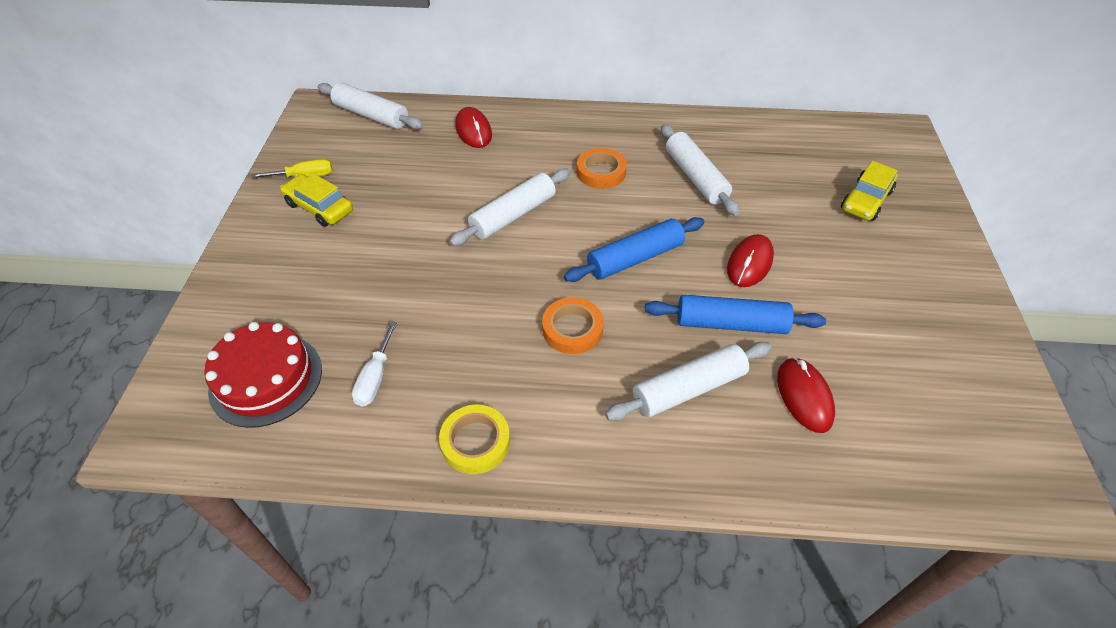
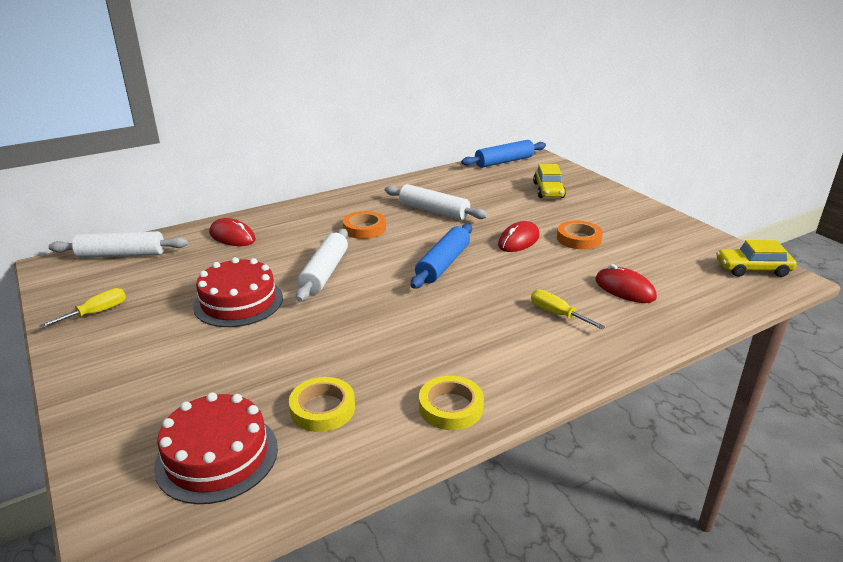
camera: 35 degrees left, 20 degrees down
(319, 207) = (137, 327): yellow car -> yellow car (752, 269)
(375, 378) = (322, 409): white screwdriver -> yellow tape
(413, 217) = (238, 302): none -> red cake
(572, 329) = (445, 316): orange tape -> orange tape (579, 239)
(688, 389) = (557, 314): white rolling pin -> yellow screwdriver
(730, 324) = (543, 273): blue rolling pin -> blue rolling pin (504, 161)
(749, 263) = (518, 241): red mouse -> red mouse turned 45 degrees clockwise

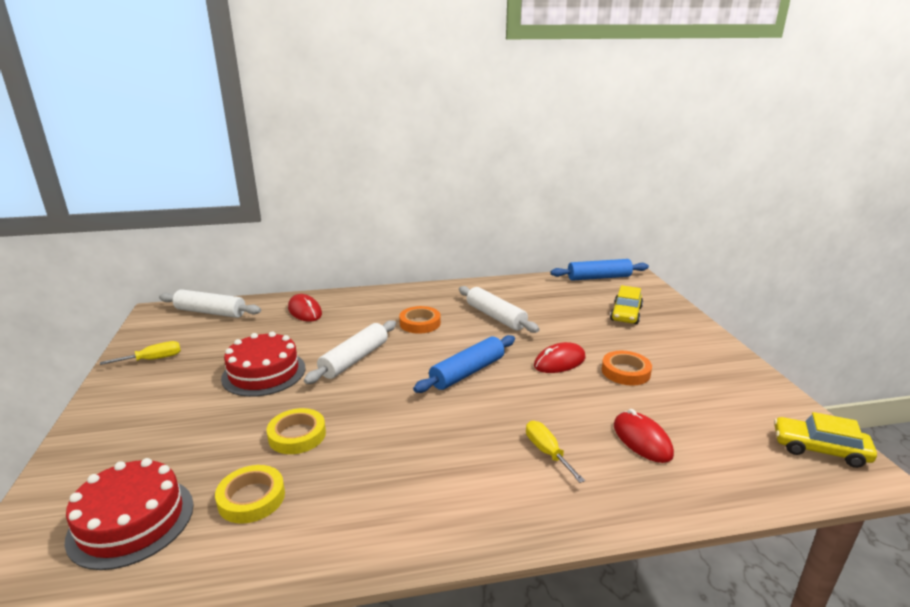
camera: 20 degrees right, 5 degrees down
(450, 407) = (367, 531): yellow tape -> yellow tape (297, 435)

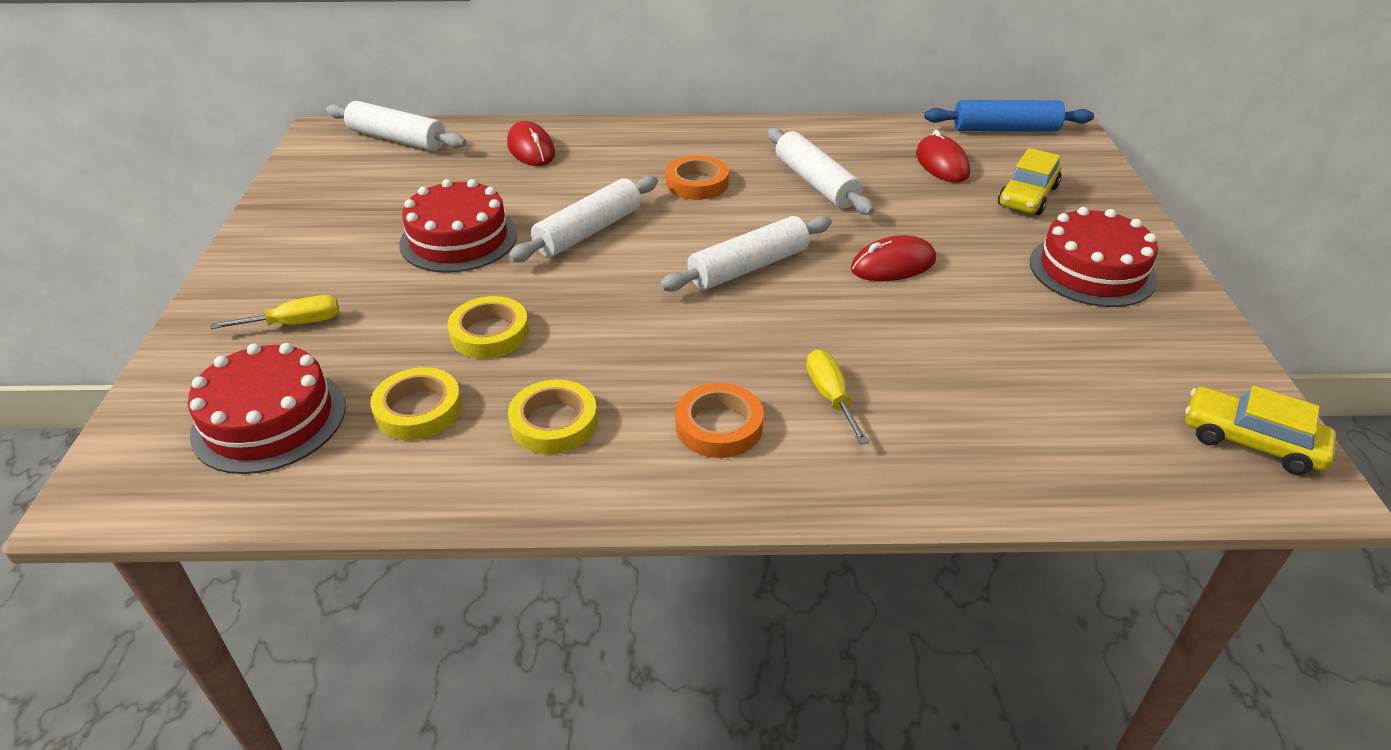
camera: 10 degrees right, 15 degrees up
(153, 359) = (313, 204): yellow screwdriver -> yellow screwdriver (296, 323)
(357, 495) = (554, 423): none -> yellow tape
(467, 372) = (748, 267): blue rolling pin -> white rolling pin
(625, 372) = (991, 290): orange tape -> orange tape (719, 426)
(642, 440) = (977, 396): red mouse -> red mouse (941, 164)
(680, 353) = (1092, 270): none -> red cake

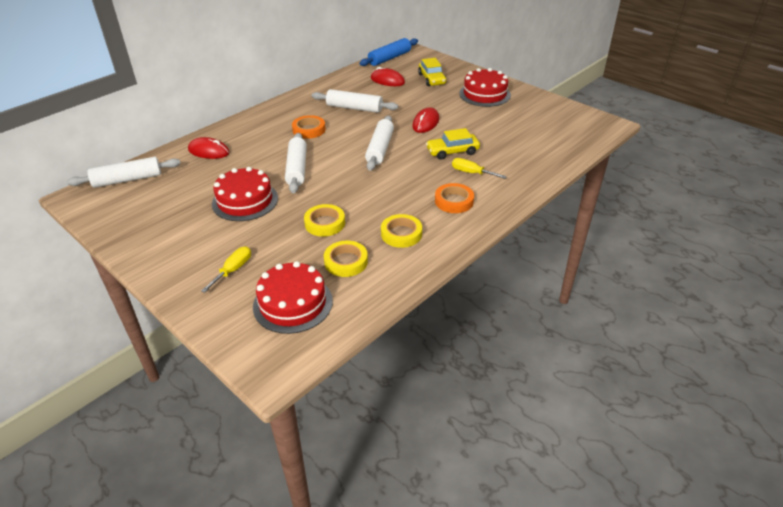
camera: 45 degrees left, 0 degrees up
(1250, 441) = (585, 121): yellow car -> yellow car (452, 151)

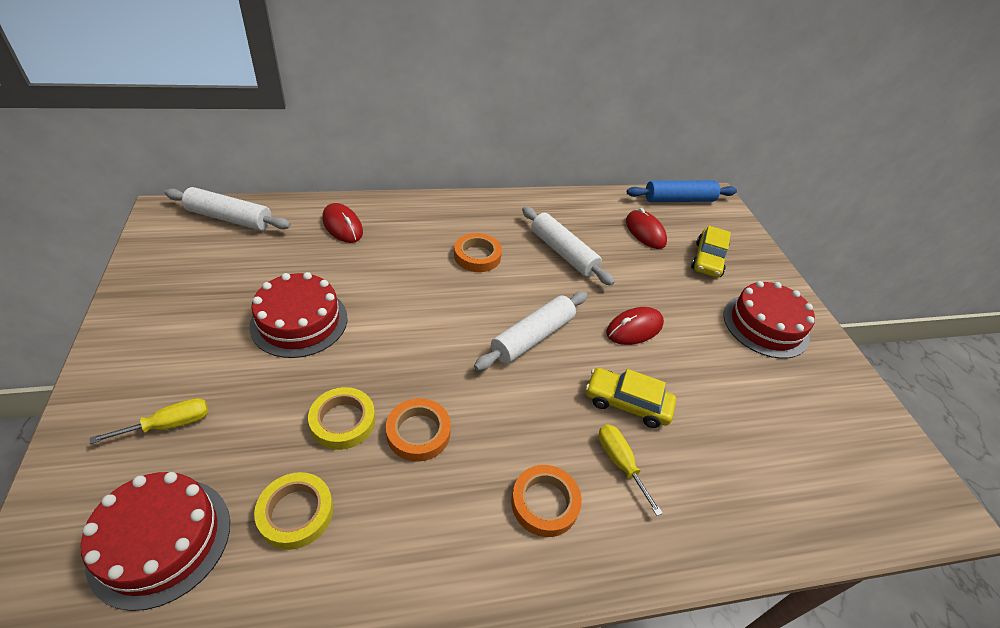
camera: 30 degrees right, 5 degrees up
(297, 169) = (404, 308): white rolling pin -> none
(368, 208) = (418, 432): none -> orange tape
(401, 234) = (414, 514): yellow tape -> none

